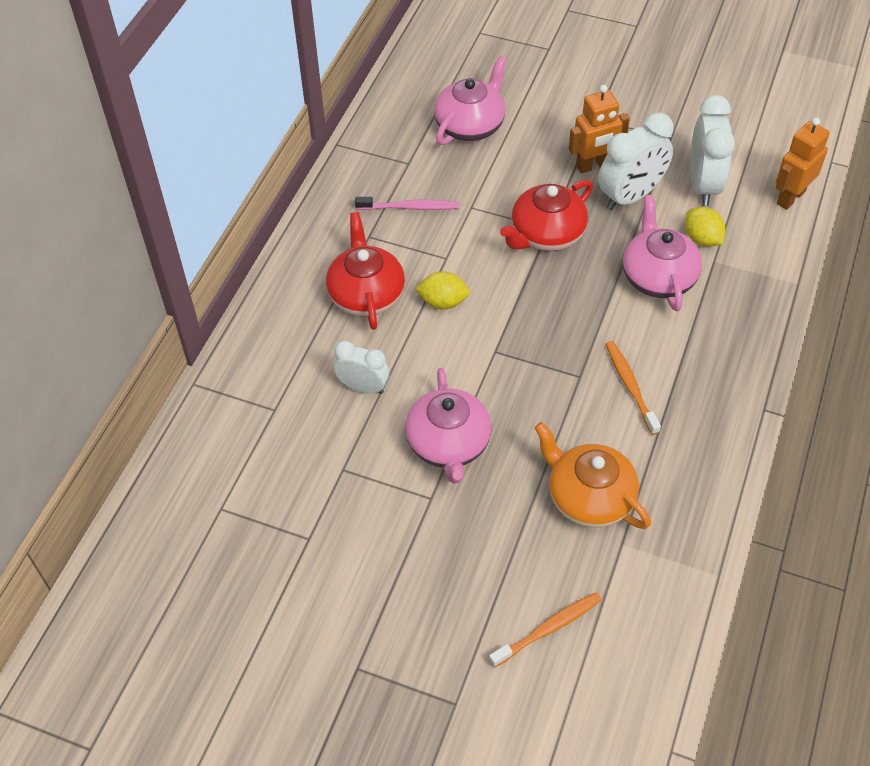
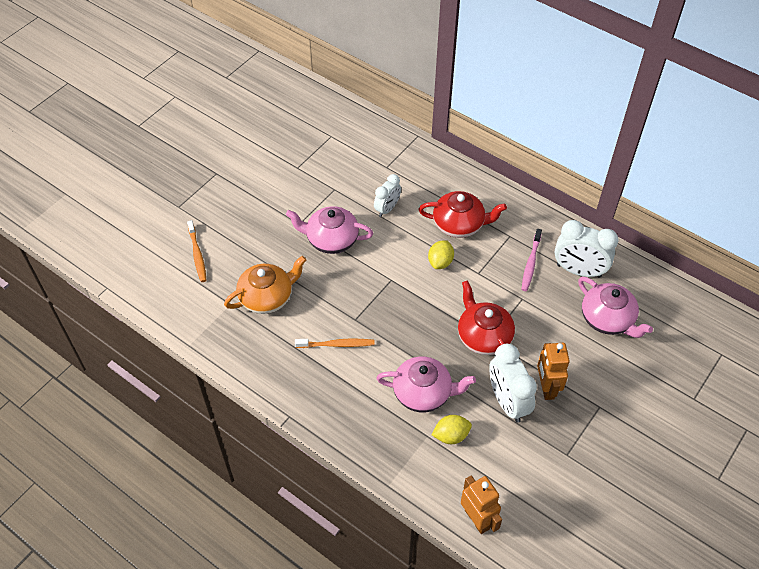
camera: 105 degrees right, 0 degrees up
(703, 185) = (507, 458): white clock -> white clock (578, 271)

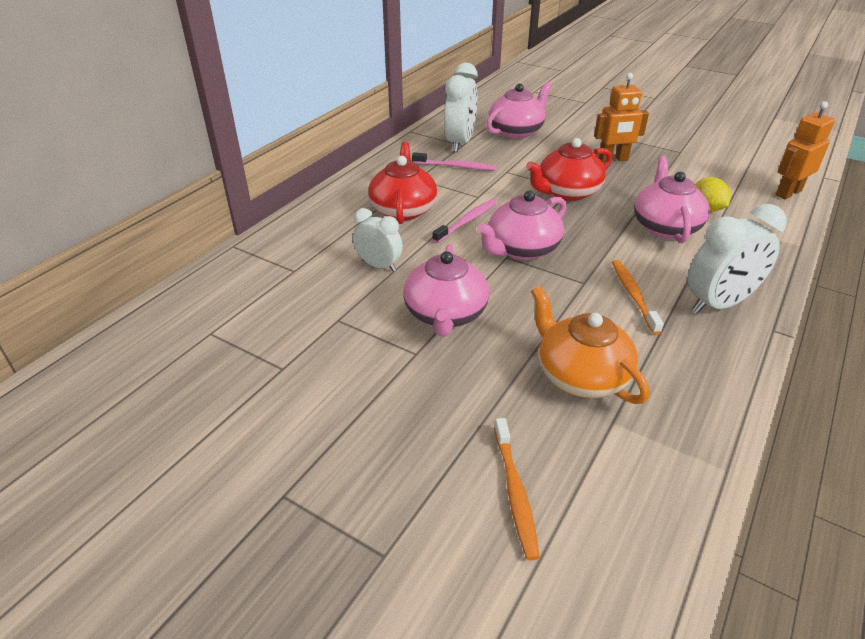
camera: 95 degrees left, 15 degrees down
(197, 255) = (515, 492): orange toothbrush -> orange toothbrush turned 105 degrees clockwise
(399, 290) = (521, 249): none -> pink teapot
(440, 262) = (467, 221): yellow lemon -> pink toothbrush
(507, 402) = (643, 178): white clock -> white clock (718, 304)

